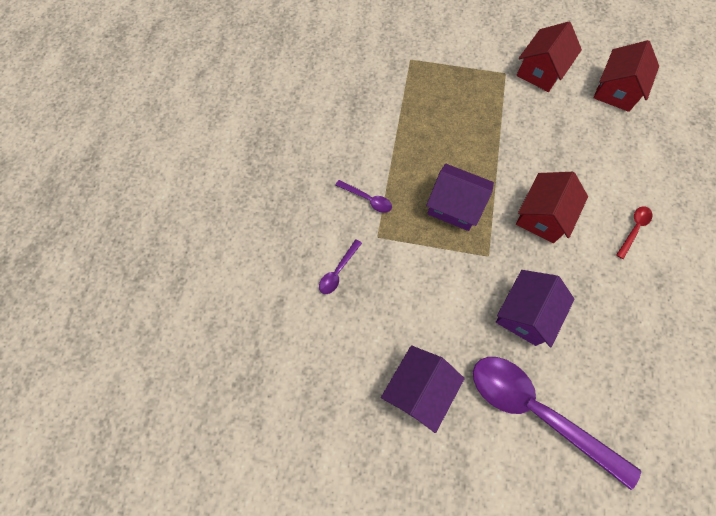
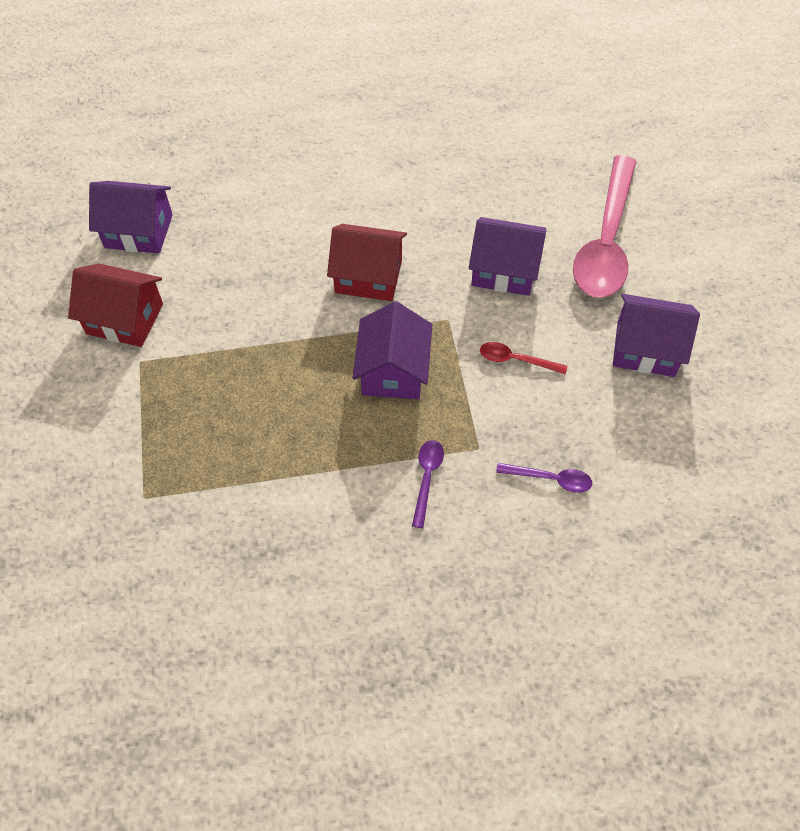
camera: 110 degrees left, 10 degrees down
(537, 412) = (605, 241): purple spoon -> pink spoon
(616, 90) = (139, 231): red house -> purple house
(634, 229) = (349, 191): red spoon -> red spoon (516, 360)

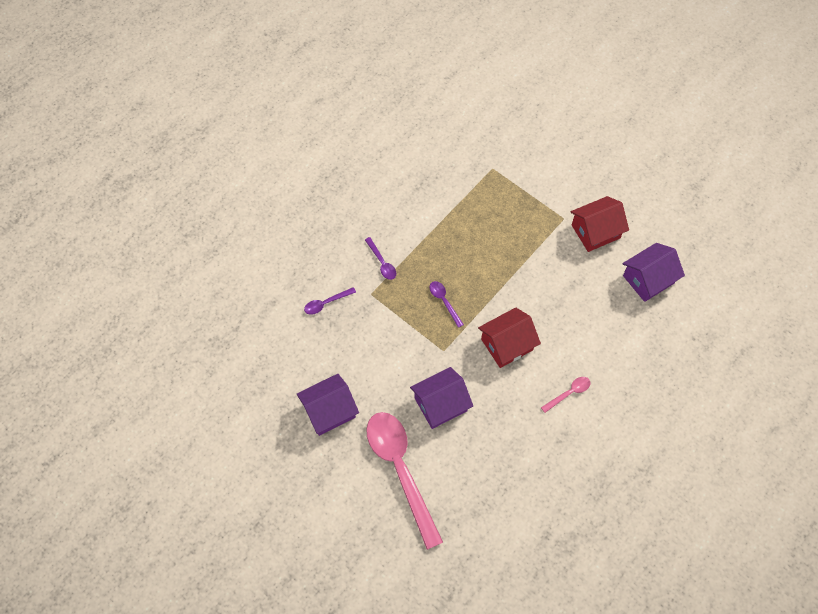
camera: 140 degrees right, 5 degrees up
(354, 191) = (569, 393): none -> pink spoon
(393, 371) = (444, 301): purple house -> purple spoon
(516, 360) = (390, 353): red spoon -> none

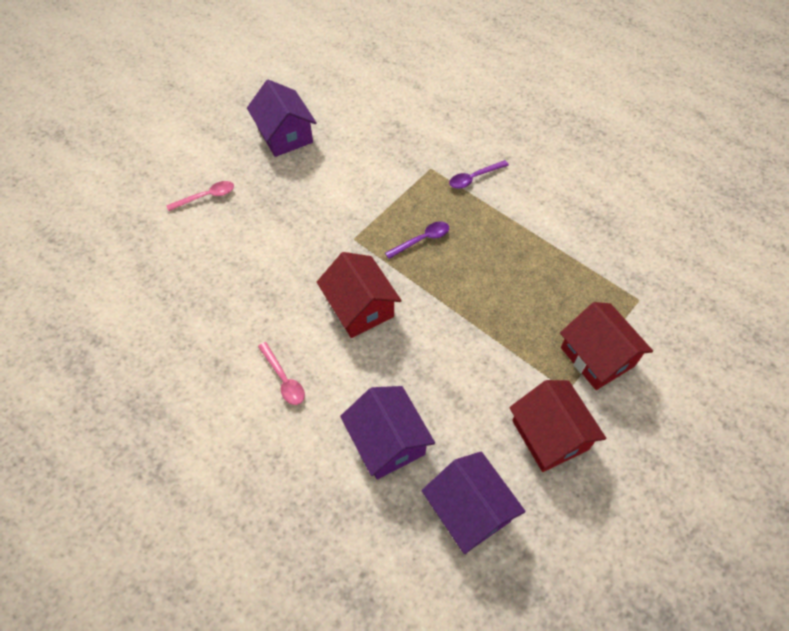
camera: 90 degrees right, 5 degrees down
(326, 303) = (417, 129): purple spoon -> none
(400, 470) = (206, 197): pink spoon -> pink spoon, size x0.41
(440, 404) = (282, 234): purple house -> purple house (387, 441)
(538, 198) = (597, 357): none -> red house

